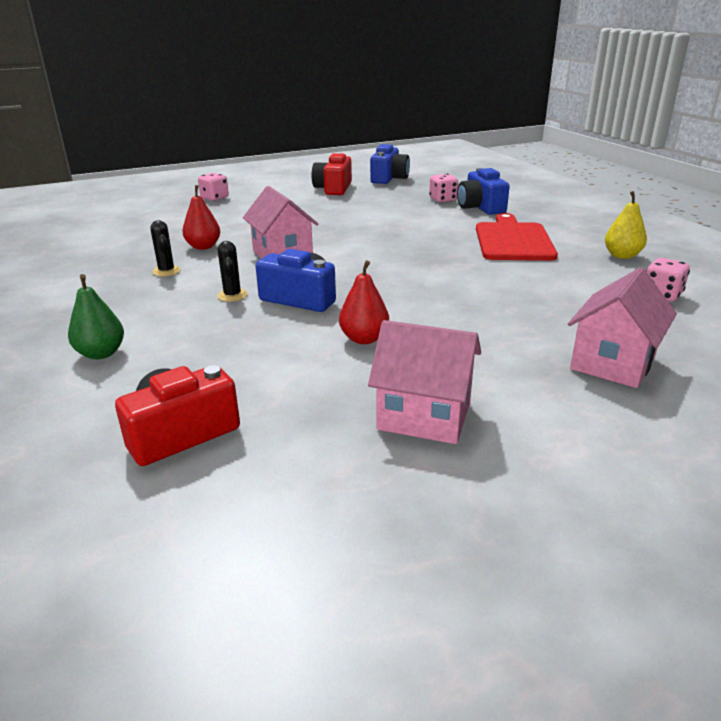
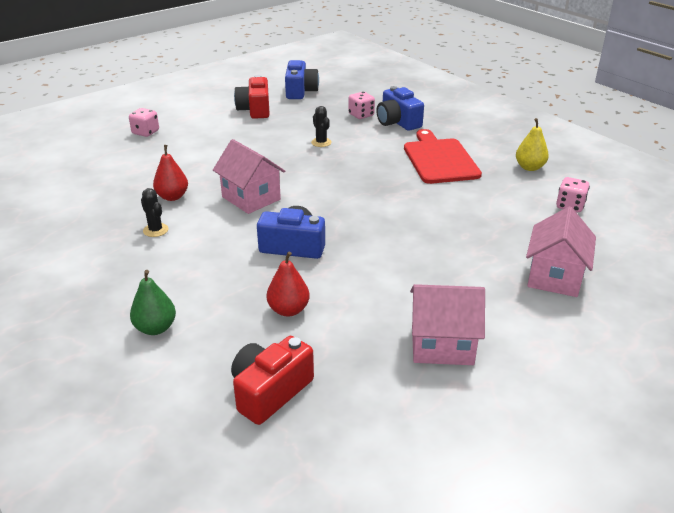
camera: 15 degrees left, 5 degrees up
(232, 295) = (232, 250): black cactus -> black cactus (321, 142)
(364, 339) = (365, 281): red pear -> red pear (288, 310)

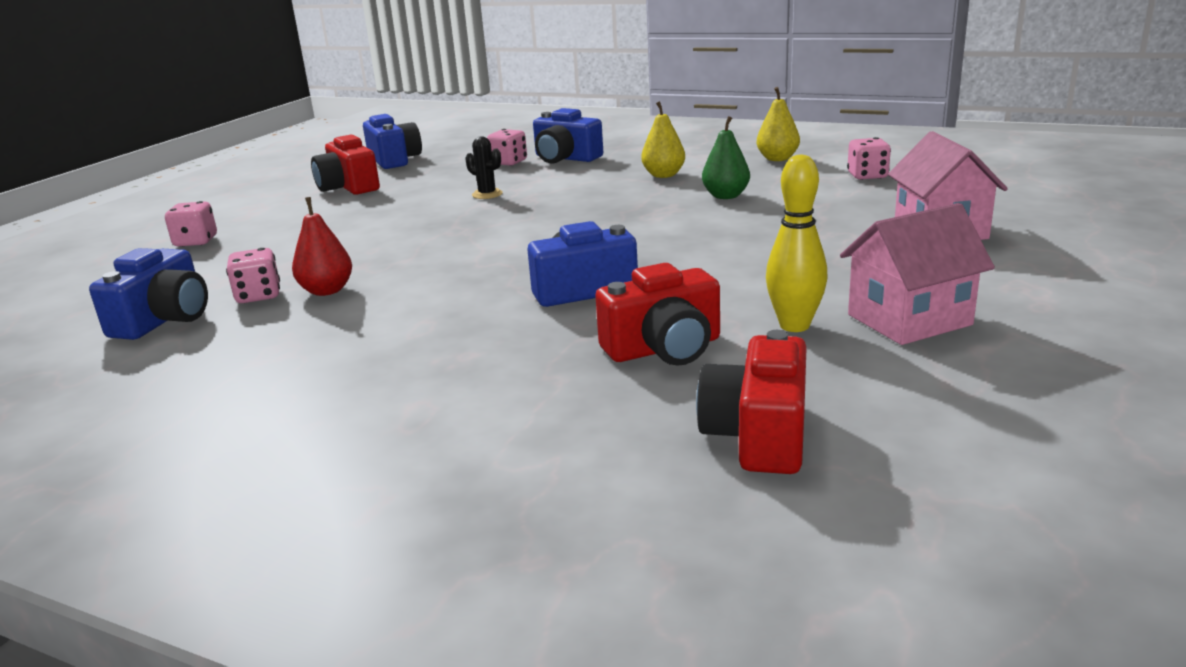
camera: 25 degrees left, 10 degrees down
(87, 190) = (164, 319): none -> blue camera
(140, 188) = (258, 296): none -> pink dice
(155, 230) = (343, 329): black cactus -> none
(155, 328) = (484, 428): green pear -> green pear (725, 196)
(251, 198) = (455, 263): pink house -> none
(288, 310) = (664, 348): red pear -> red camera
(373, 322) = (794, 325): none -> yellow bowling pin
(439, 159) = (663, 175): red cutting board -> yellow pear

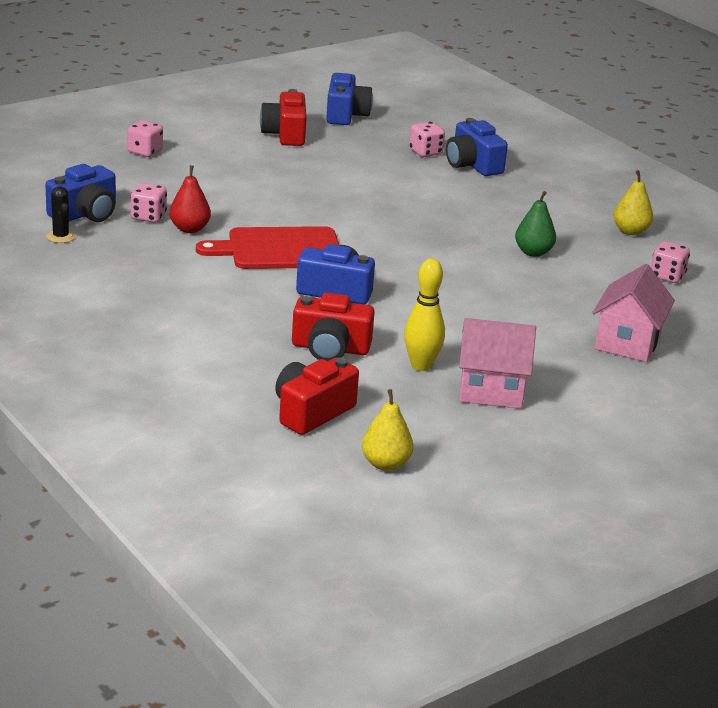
camera: 25 degrees right, 5 degrees up
(463, 274) = (279, 249): none -> red cutting board
(487, 194) = (371, 182): black cactus -> black cactus (61, 237)
(663, 175) = (520, 213): yellow pear -> yellow pear (385, 464)

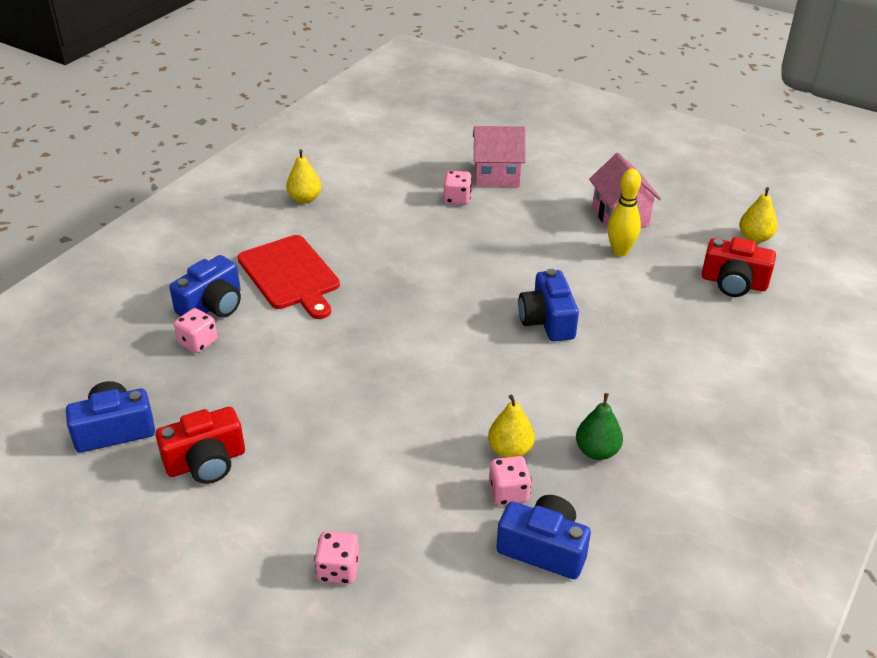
camera: 110 degrees left, 10 degrees up
(61, 237) = (612, 544): black cactus -> none
(190, 229) = (510, 450): red pear -> yellow pear
(279, 249) = (501, 375): red cutting board -> red cutting board (290, 275)
(330, 348) = (641, 298): red camera -> none
(533, 252) = (385, 237): green pear -> green pear (597, 451)
(667, 276) = (375, 173): pink dice -> pink dice (457, 199)

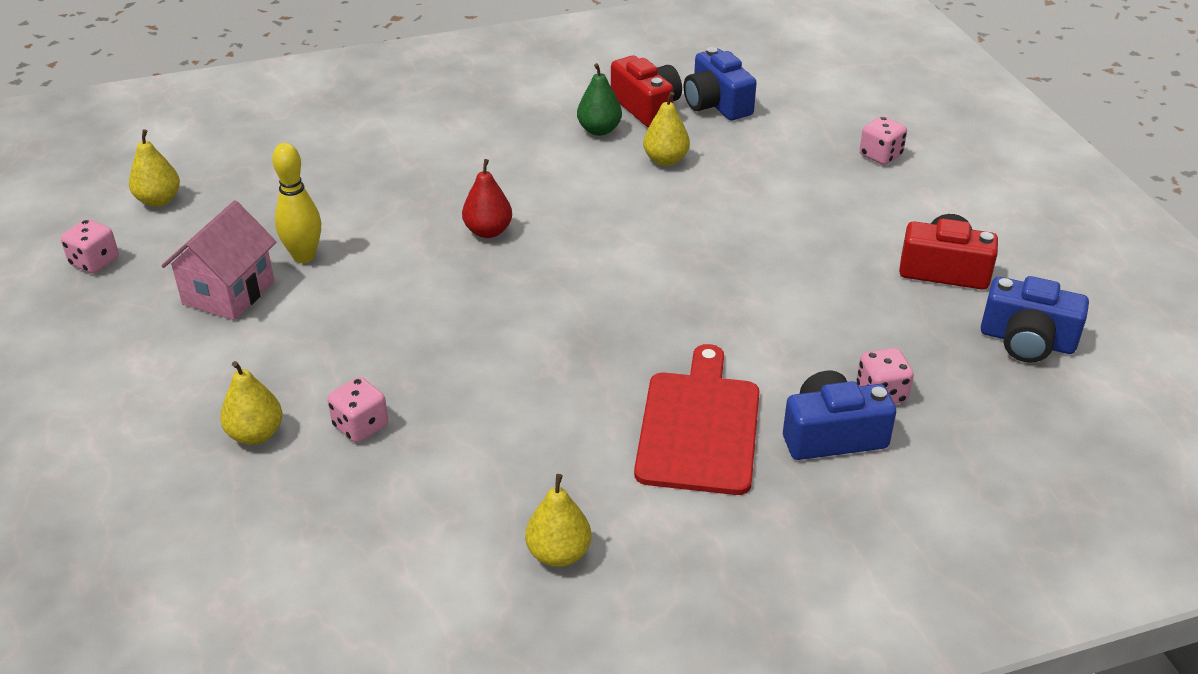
camera: 140 degrees left, 0 degrees up
(497, 175) = (255, 434): pink house -> yellow pear
(508, 493) = (701, 139): pink dice -> pink dice (95, 262)
(547, 320) = (488, 231): blue camera -> red pear
(733, 283) = (267, 176): red camera -> red camera (647, 107)

